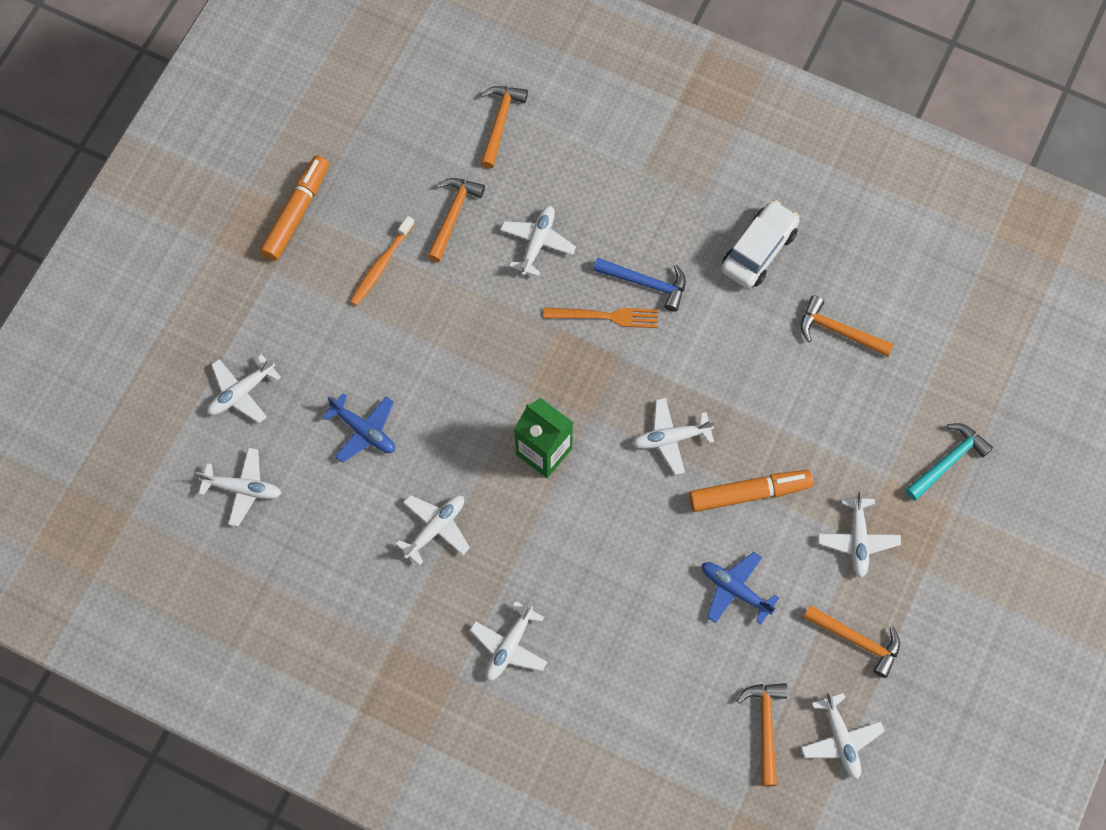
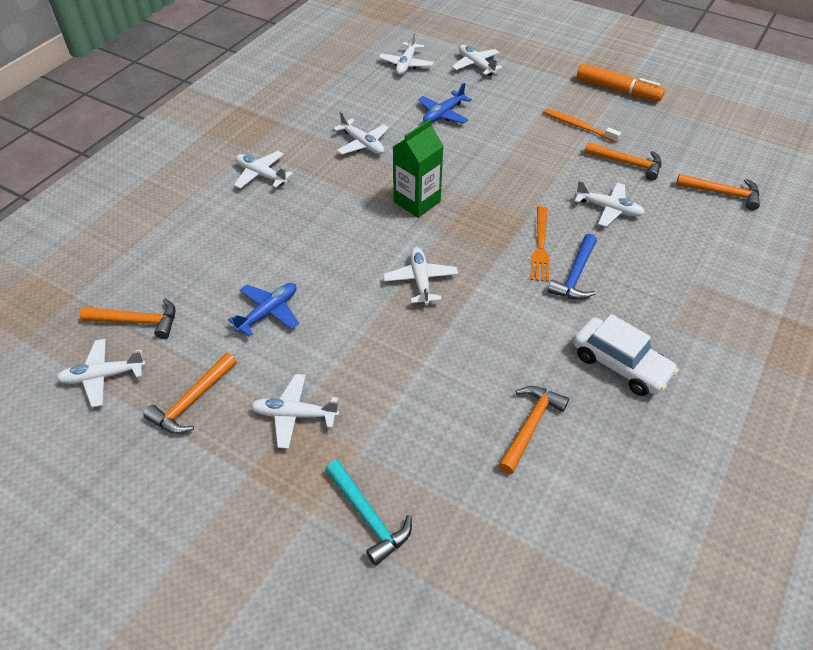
camera: 95 degrees right, 20 degrees down
(749, 493) = (359, 331): orange marker -> none

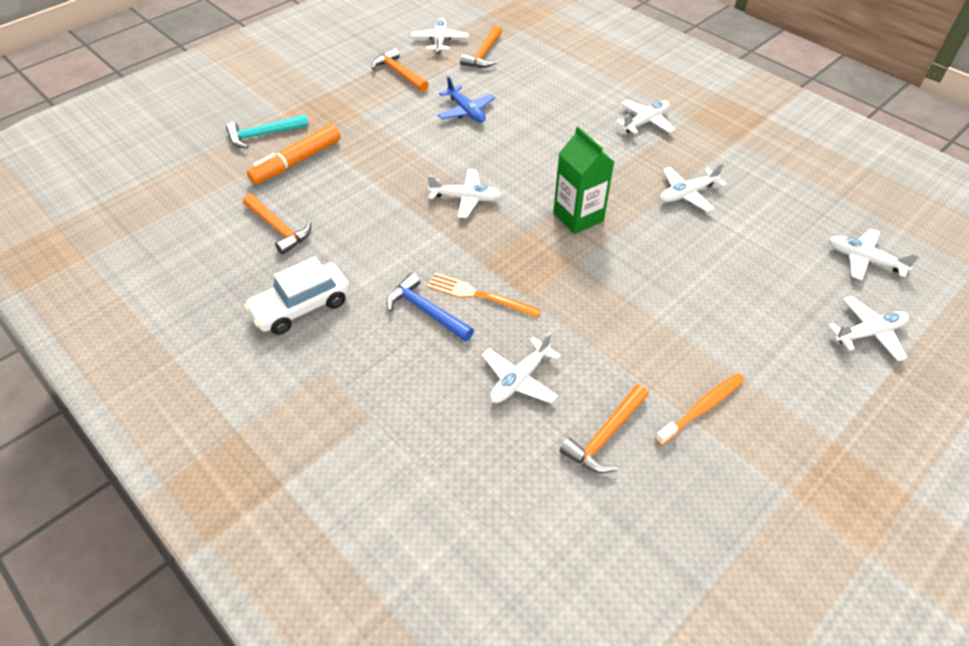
camera: 105 degrees right, 0 degrees up
(294, 415) = (362, 114): white plane -> none
(443, 114) = (741, 271): blue plane -> none
(617, 90) = (801, 500): orange marker -> orange marker (297, 162)
(722, 193) = (512, 532): orange hammer -> none

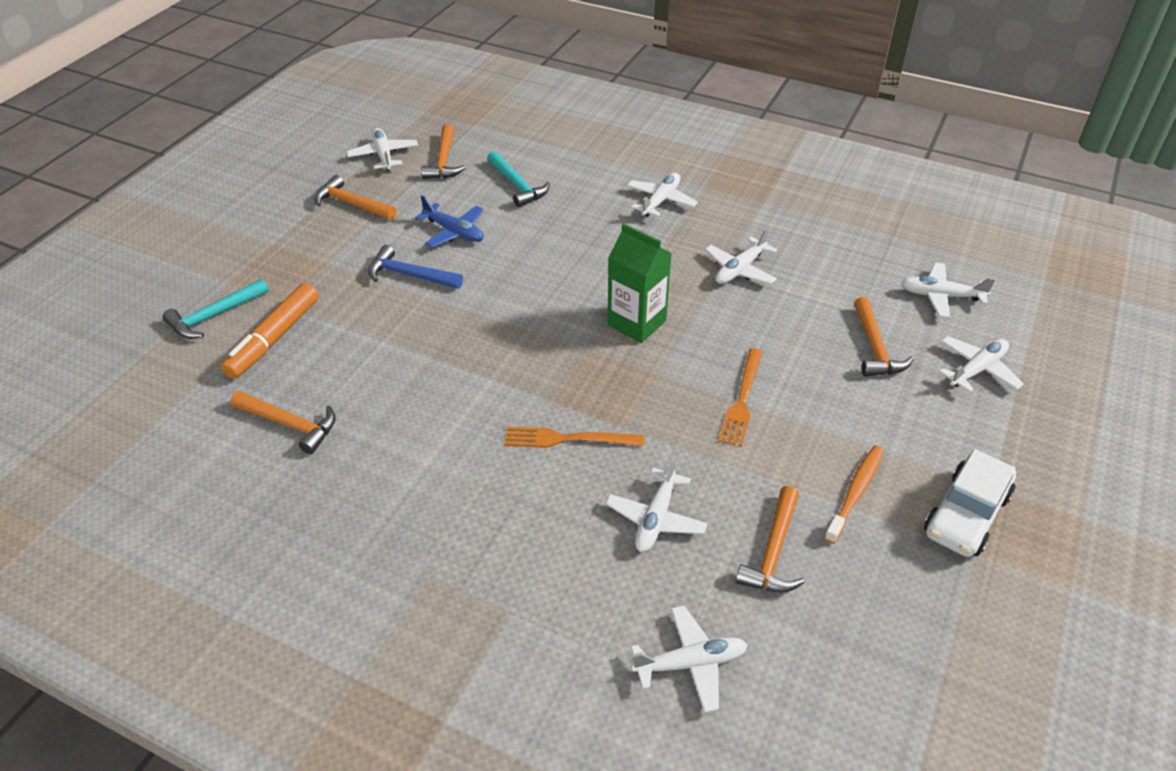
camera: 20 degrees left, 5 degrees down
(301, 307) = (365, 509): white car -> white car (966, 515)
(426, 311) = (516, 473): blue hammer -> blue hammer (409, 275)
(466, 198) = (501, 333): white plane -> white plane (690, 663)
(532, 85) = (517, 186): none -> turquoise hammer
(638, 302) = (742, 400): none -> orange fork
(779, 289) = (875, 348): none -> orange hammer

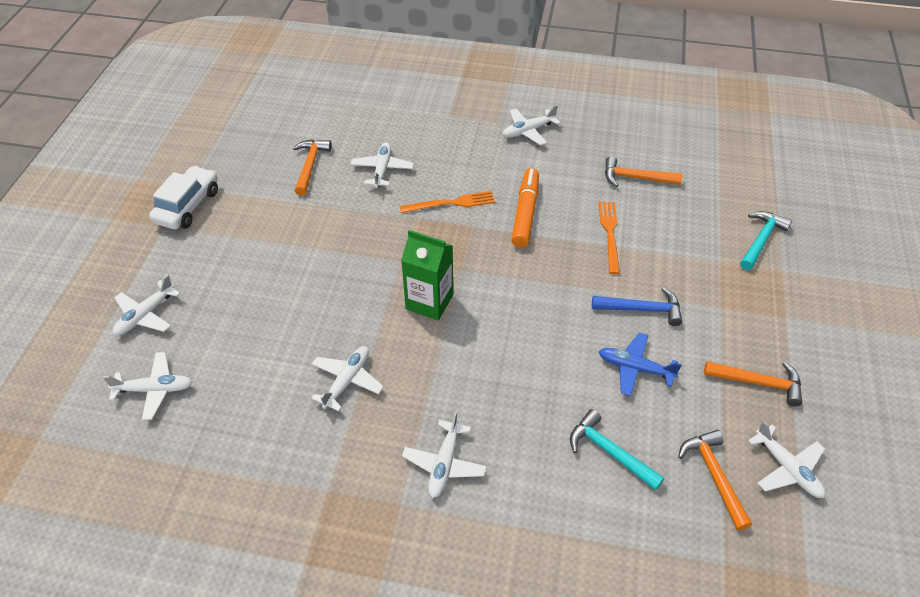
camera: 165 degrees right, 5 degrees up
(274, 338) = (700, 231): orange marker -> orange marker (525, 213)
(690, 663) = (351, 113): white plane -> white plane (528, 131)
(742, 400) = (335, 253): orange fork -> orange fork (610, 234)
(855, 492) = (257, 206): orange toothbrush -> none
(875, 348) = (227, 319): orange hammer -> none

